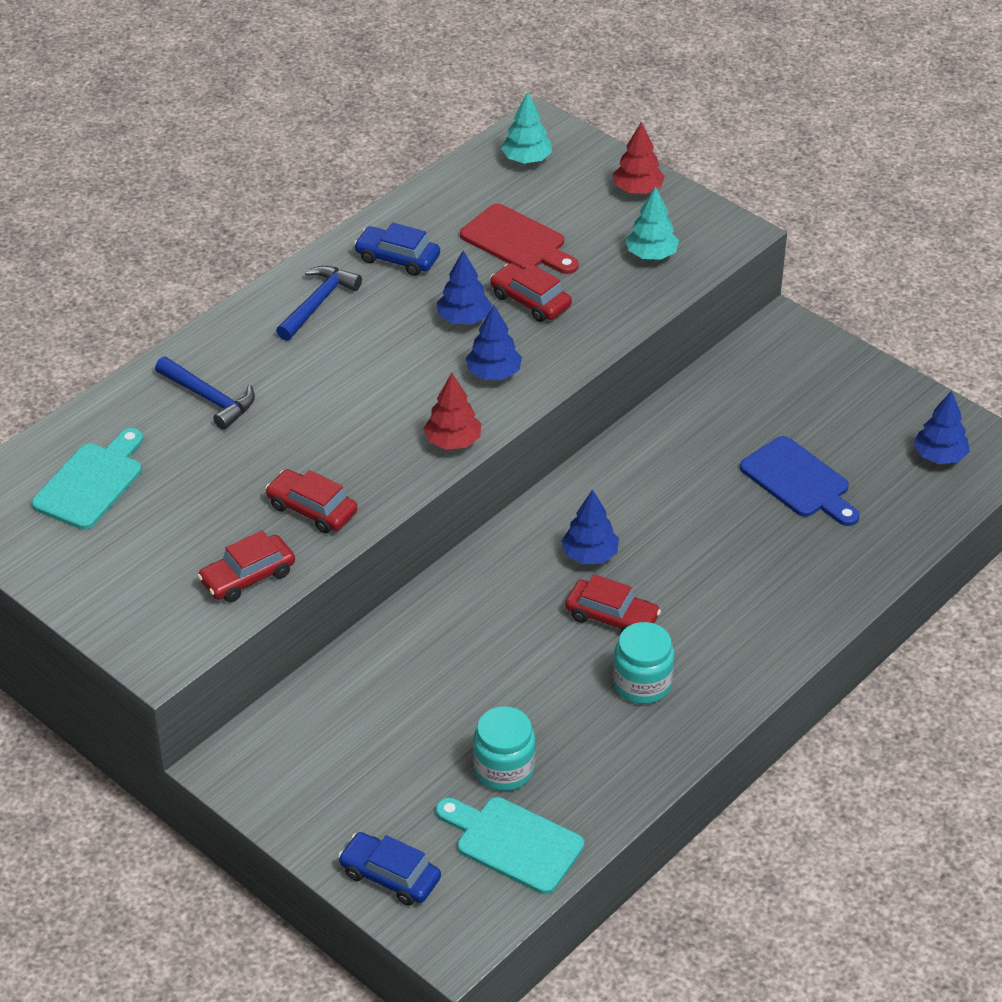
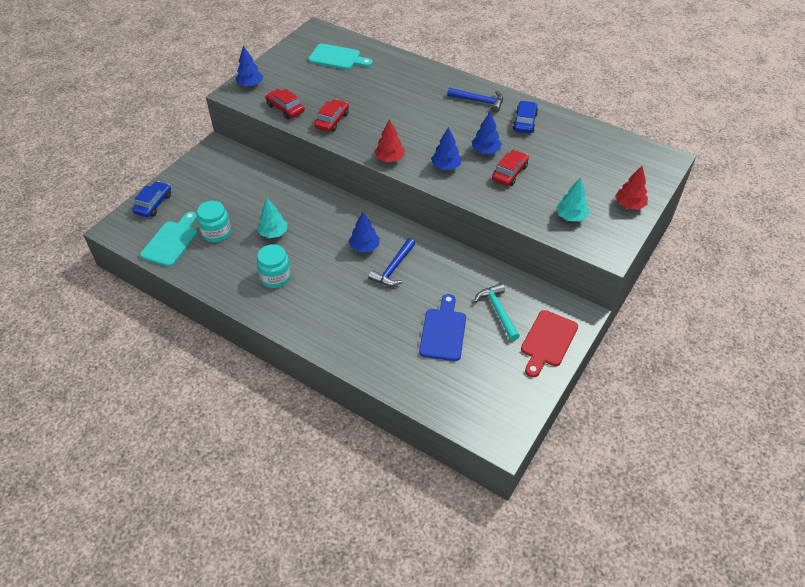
camera: 80 degrees right, 5 degrees up
(209, 398) = (400, 80): blue hammer -> blue hammer (393, 268)
(517, 241) = (558, 162): red cutting board -> red cutting board (547, 341)
(526, 159) = (633, 157): turquoise tree -> turquoise tree (273, 233)
(612, 617) = (321, 260): red car -> none
(764, 413) = (498, 311): none -> turquoise hammer
(798, 481) = (443, 331): blue cutting board -> blue cutting board turned 150 degrees clockwise
(939, 456) = (486, 403): blue tree -> blue tree (250, 85)

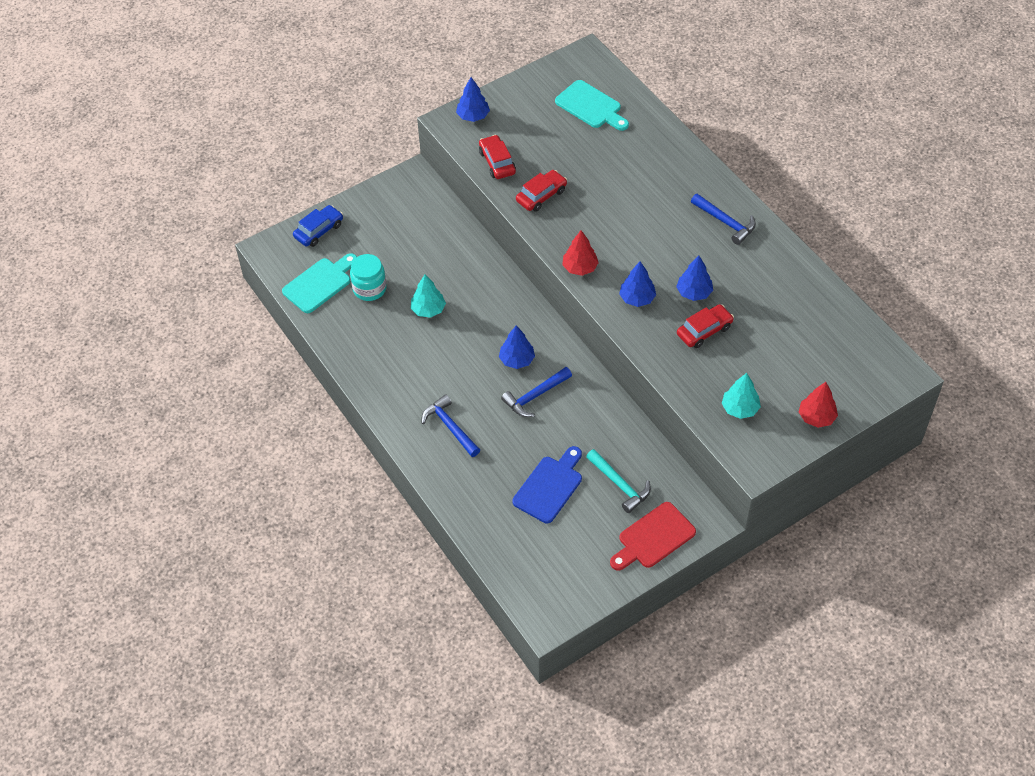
camera: 25 degrees right, 5 degrees up
(275, 277) = (407, 363): turquoise jar -> none
(336, 313) = (450, 427): none -> blue hammer
(498, 311) = (620, 485): turquoise hammer -> turquoise hammer turned 135 degrees clockwise
(524, 122) = (763, 268): blue car -> none

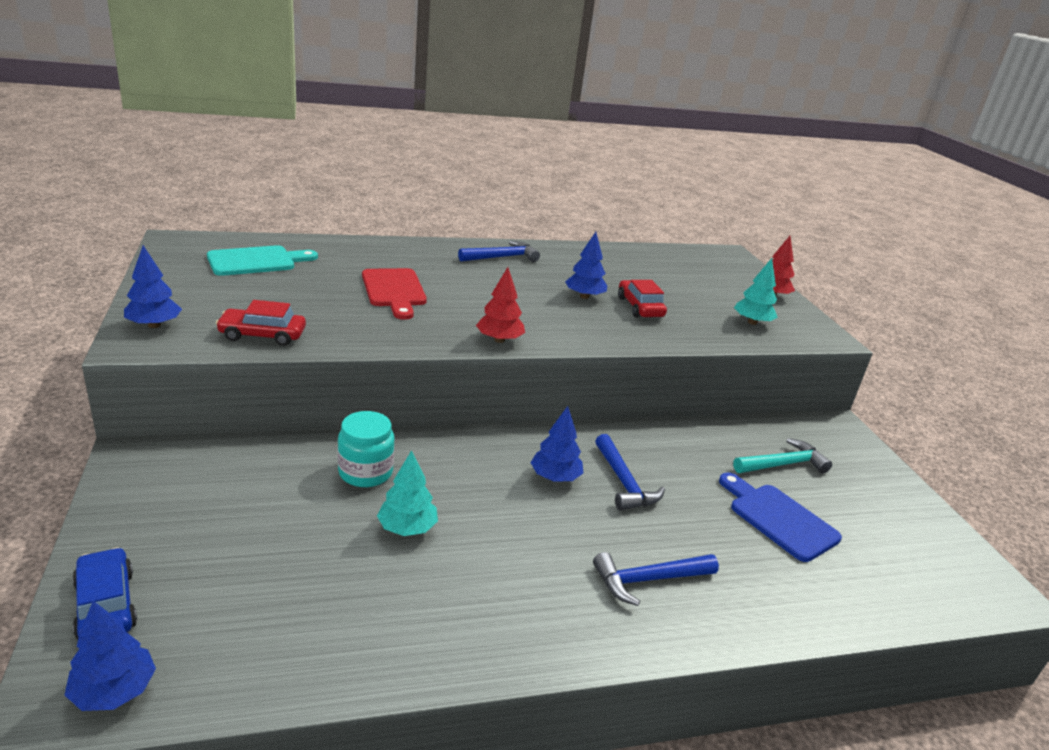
camera: 75 degrees left, 25 degrees down
(320, 284) = (233, 646): turquoise cutting board -> none
(369, 289) = (308, 581): turquoise jar -> turquoise jar (365, 472)
(541, 195) = (357, 326): red car -> none
(637, 298) = (572, 324): blue tree -> blue tree (114, 691)
(653, 537) = (862, 466): red cutting board -> red cutting board (394, 290)

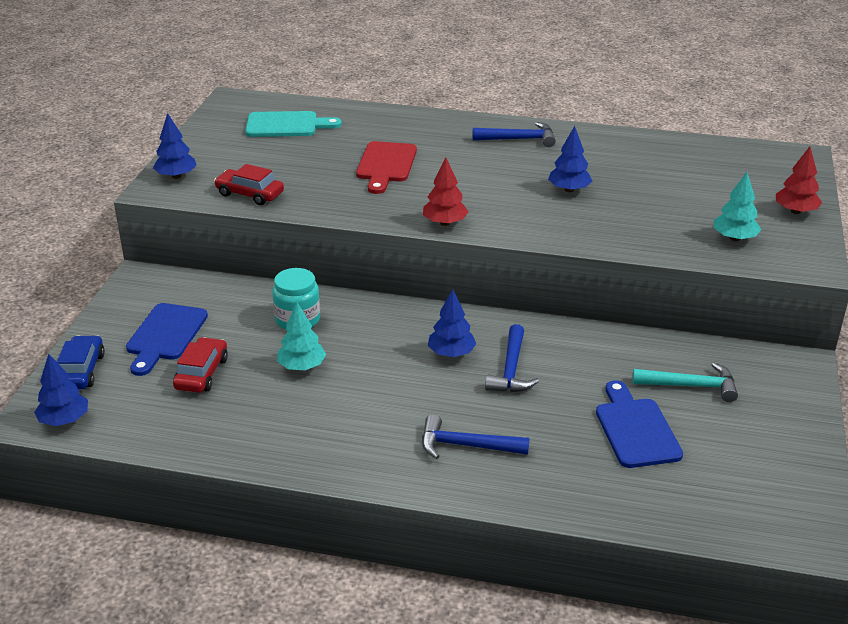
camera: 30 degrees right, 5 degrees up
(207, 526) = (165, 335): none -> blue cutting board
(640, 307) = (619, 207): red car -> red car (202, 373)

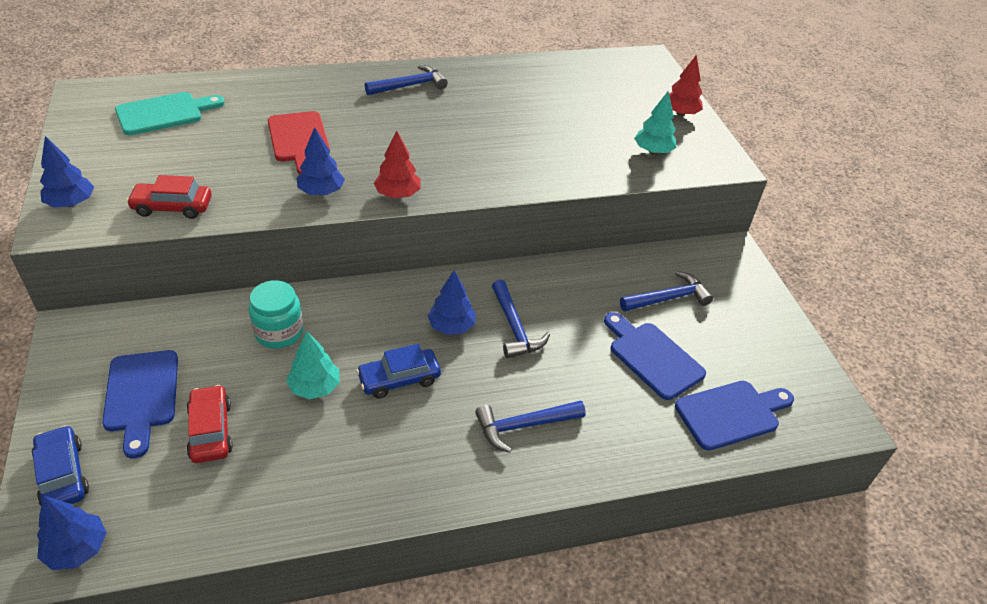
camera: 30 degrees left, 10 degrees up
(377, 380) = (399, 379): none -> blue car
(569, 190) = (488, 131): blue tree -> blue tree (321, 192)
(686, 497) = (731, 414): none -> blue cutting board
(691, 386) = (668, 298): turquoise hammer -> blue hammer

